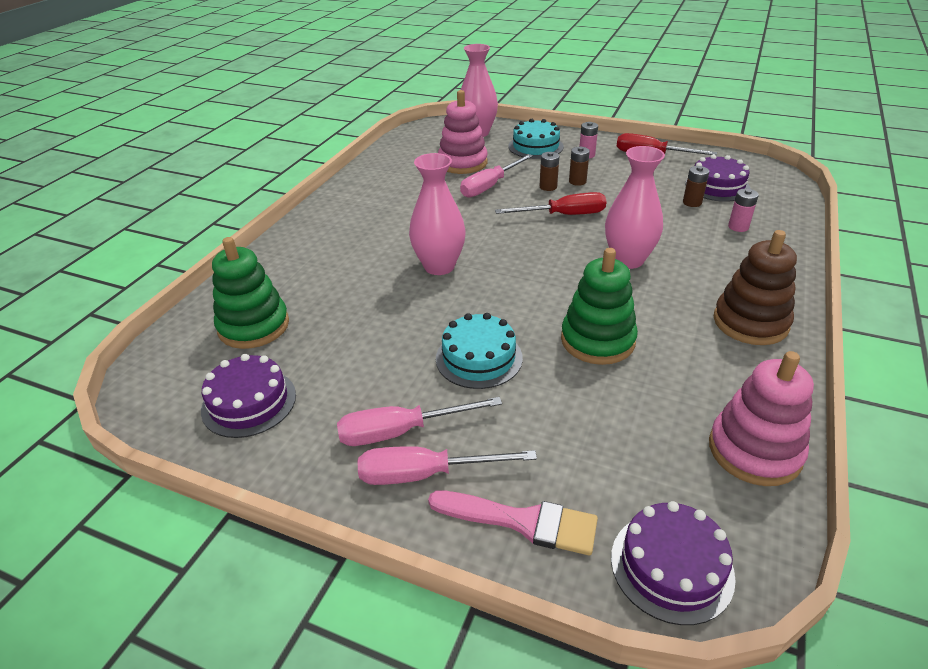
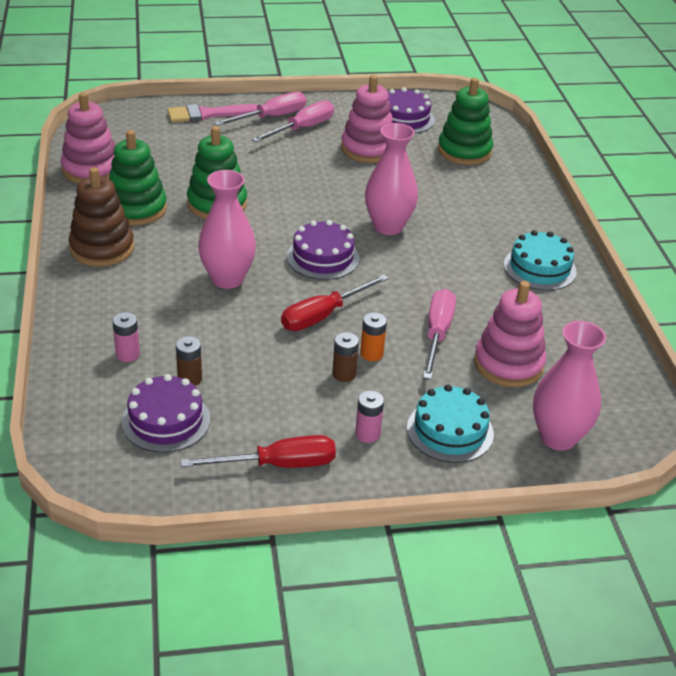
camera: 145 degrees right, 0 degrees up
(355, 365) = (368, 149): none -> pink stacking toy
(479, 358) = (292, 172): turquoise cake -> turquoise cake (539, 268)
(548, 187) = (371, 354): brown battery -> orange battery
(671, 566) = (127, 118): purple cake -> purple cake (323, 257)
(699, 362) = (136, 209): none -> green stacking toy

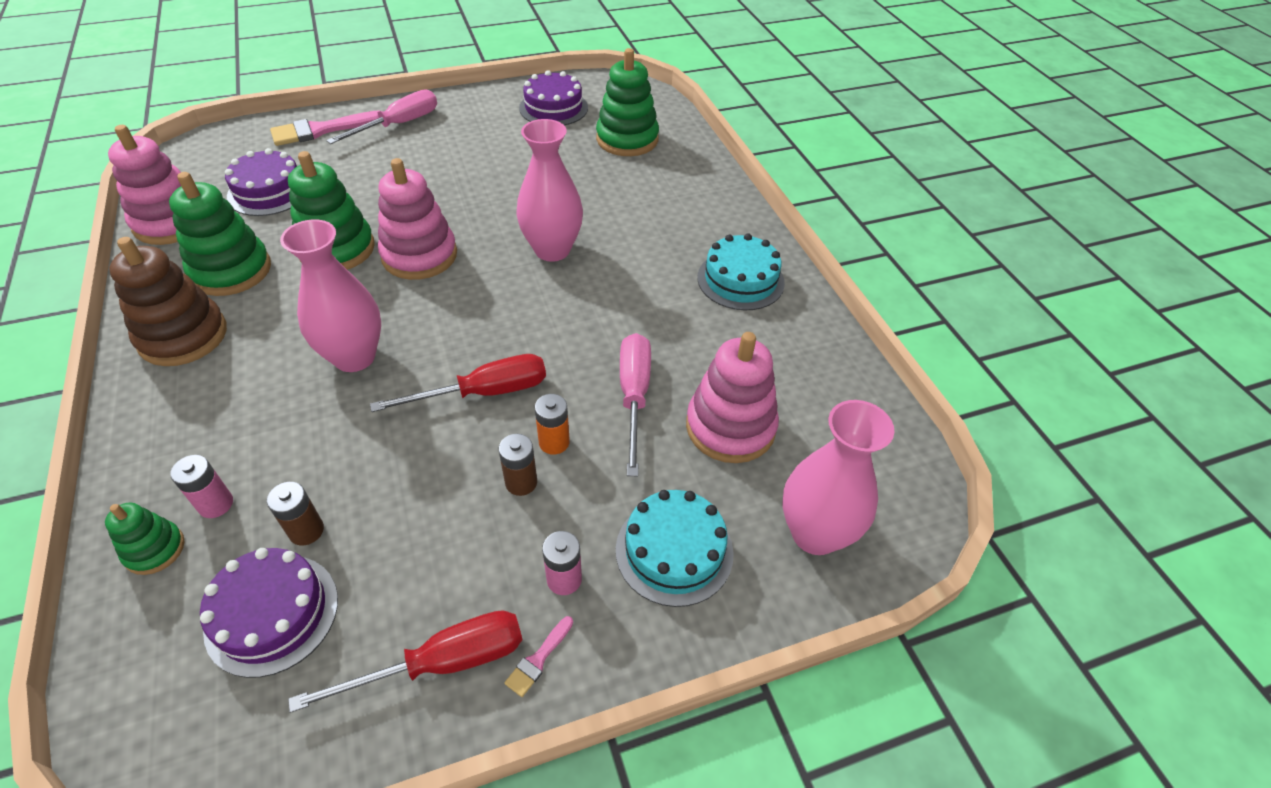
camera: 10 degrees left, 10 degrees up
(87, 373) = (154, 549): none -> green stacking toy
(302, 128) = (437, 134): pink screwdriver -> none
(323, 257) = (476, 305): purple cake -> purple cake (269, 191)
(323, 315) = (484, 392): red screwdriver -> red screwdriver turned 150 degrees counterclockwise
(343, 473) = (538, 659): none -> pink brush
(368, 149) = (516, 150): pink stacking toy -> pink stacking toy (419, 255)

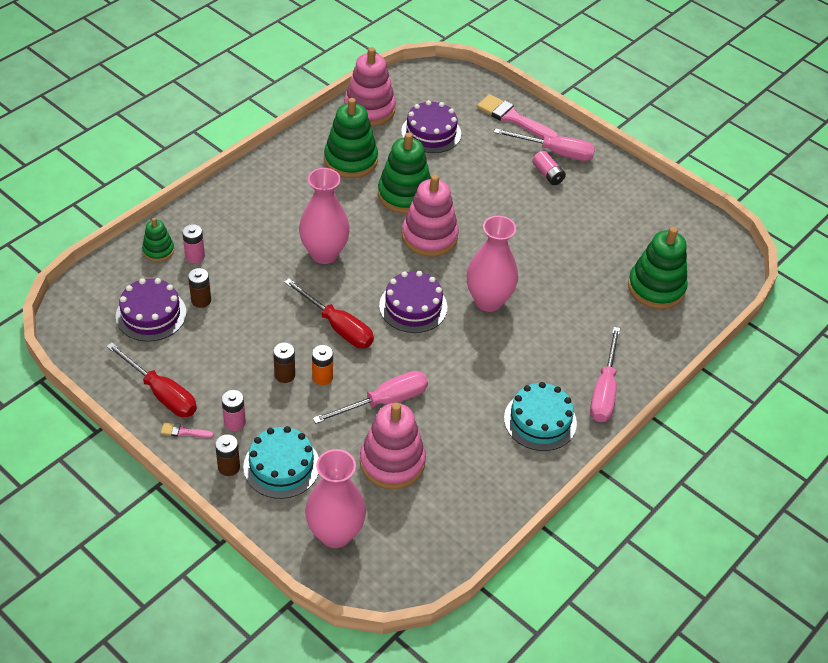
camera: 60 degrees right, 0 degrees up
(183, 336) = (288, 173): brown stacking toy -> none
(422, 141) = (547, 174): none -> pink battery
(553, 108) = (657, 225): purple cake -> purple cake (413, 306)
(640, 621) = (229, 467): none -> brown battery
(729, 221) = (604, 391): none -> pink screwdriver

